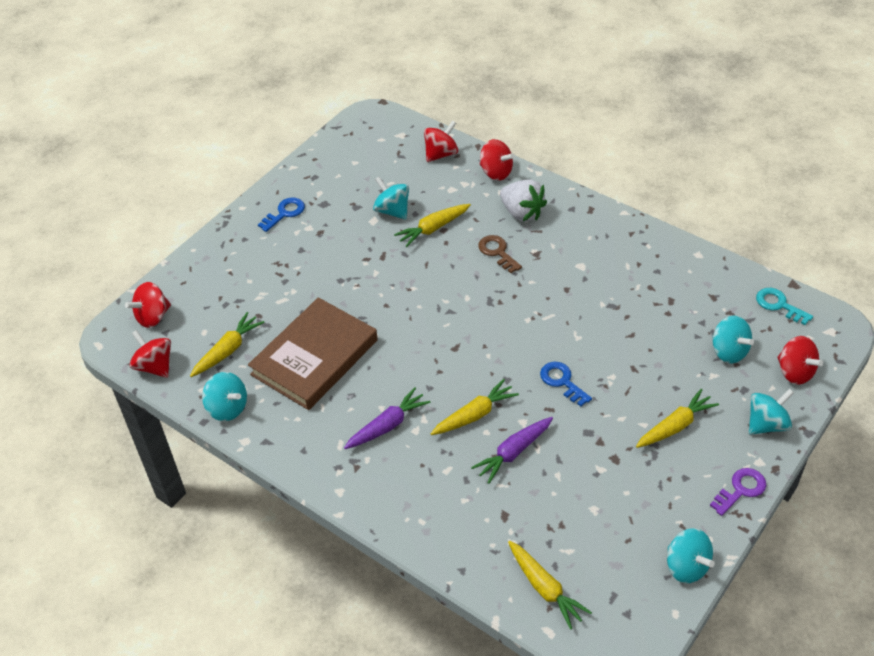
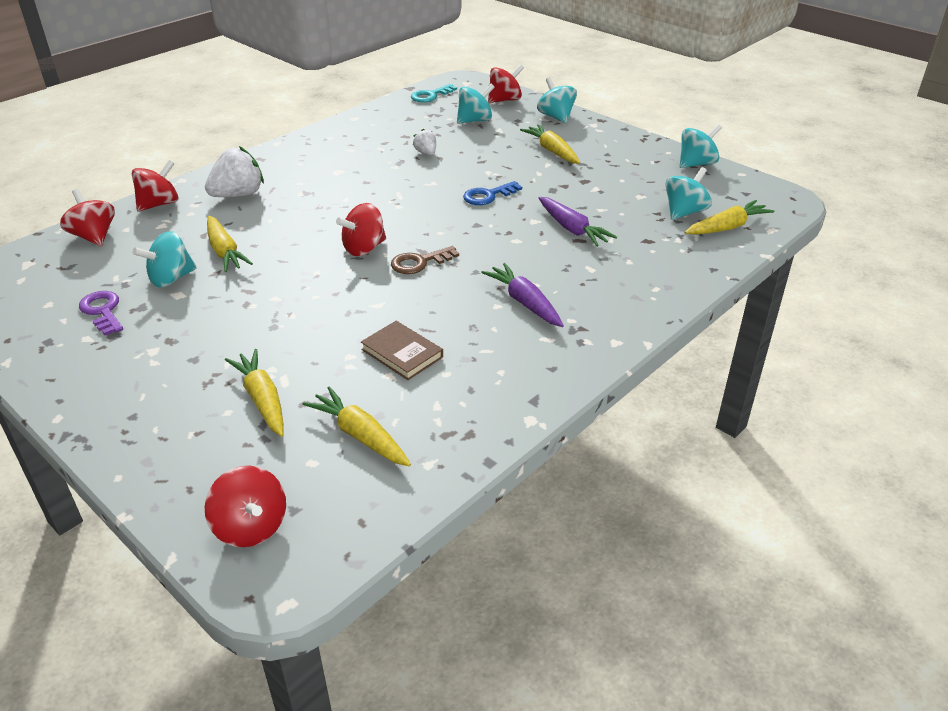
camera: 85 degrees left, 10 degrees down
(155, 366) = (364, 521): red spinning top -> red spinning top (364, 248)
(227, 408) = (470, 436): turquoise spinning top -> turquoise spinning top (684, 212)
(284, 213) = (105, 372): blue key -> none
(314, 357) = (402, 353): brown book -> brown book, size x0.47
(475, 415) = (520, 246): yellow carrot -> yellow carrot (262, 399)
(497, 252) = (290, 214): brown key -> brown key (419, 262)
(637, 322) = (426, 153): none -> white strawberry
(740, 490) = (620, 134): purple key -> purple key (102, 311)

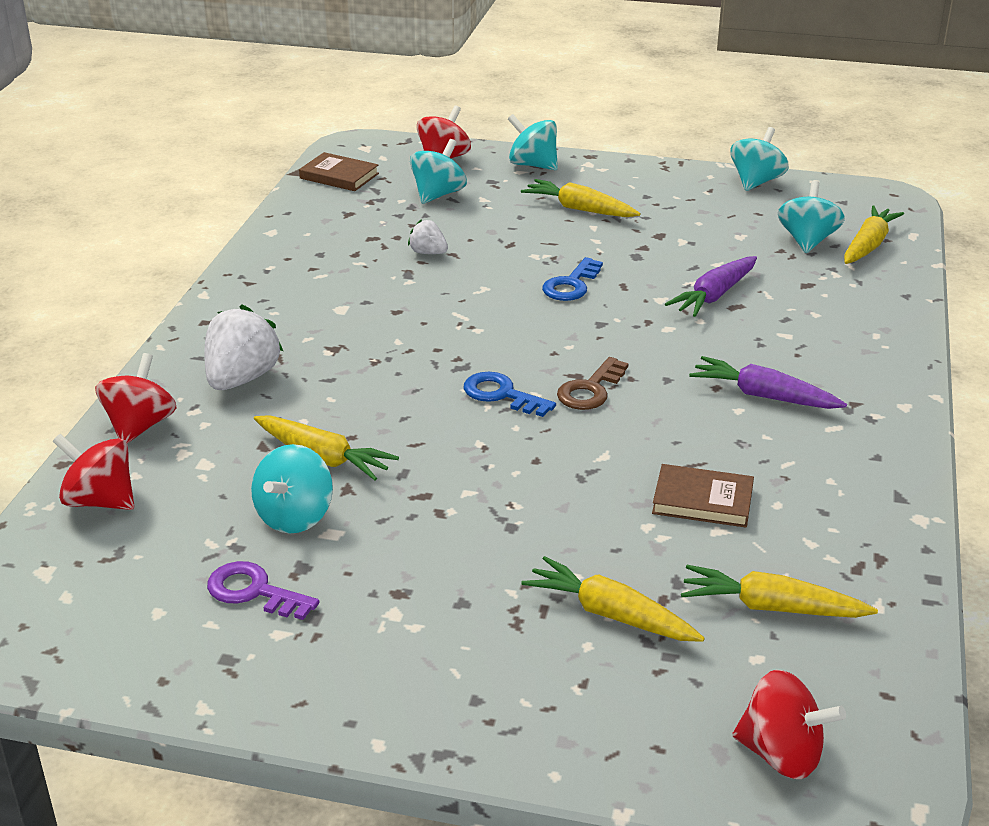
camera: 30 degrees left, 5 degrees down
(364, 248) = (502, 395): red spinning top -> blue key
(430, 96) = (339, 176): turquoise key -> brown book
(572, 229) = (714, 296): purple carrot -> purple carrot turned 105 degrees clockwise

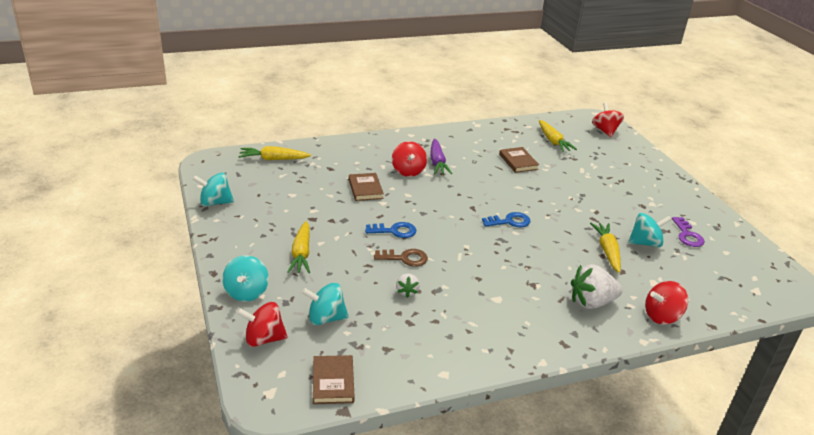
camera: 125 degrees left, 0 degrees up
(100, 501) = (711, 299): red spinning top -> red spinning top (408, 171)
(502, 395) = (509, 221): blue key -> blue key turned 105 degrees counterclockwise
(590, 390) = (479, 201): brown key -> brown key (405, 258)
(610, 614) = (594, 165): yellow carrot -> none
(714, 296) = (365, 189): purple carrot -> brown book
(807, 241) = (282, 175): turquoise spinning top -> none

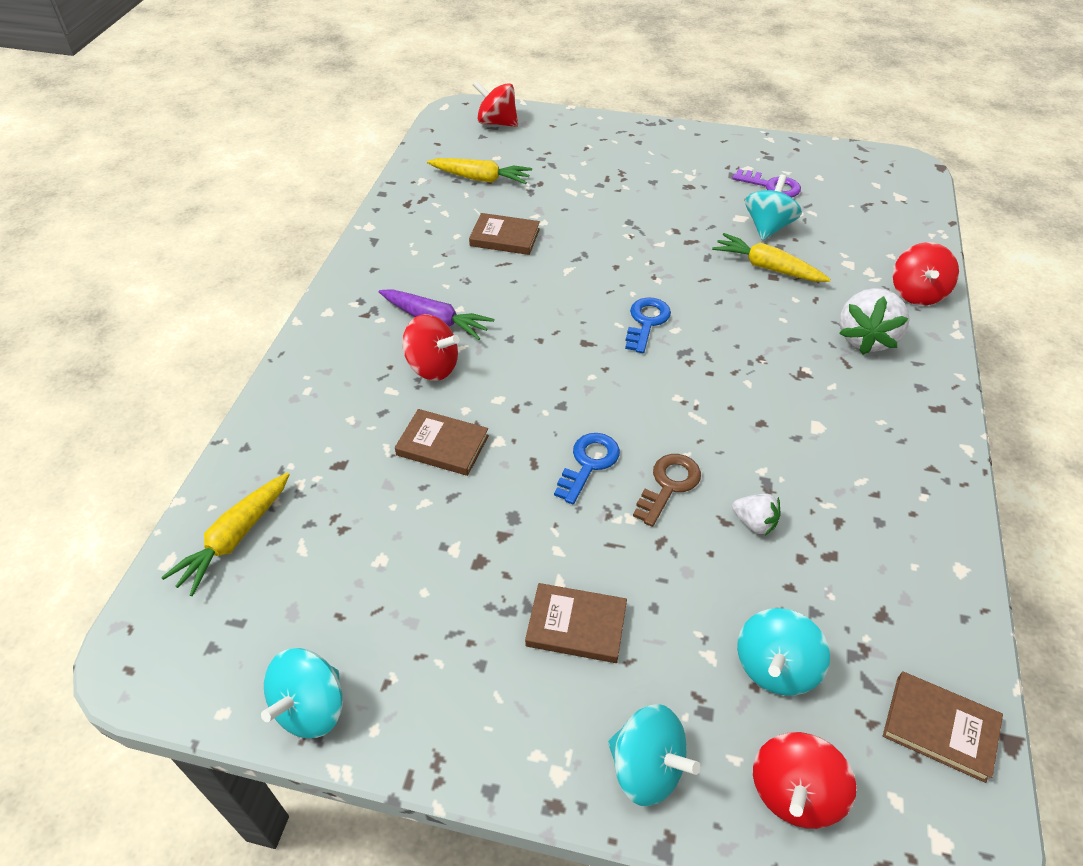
camera: 55 degrees left, 15 degrees up
(301, 254) = (576, 625): yellow carrot -> brown book

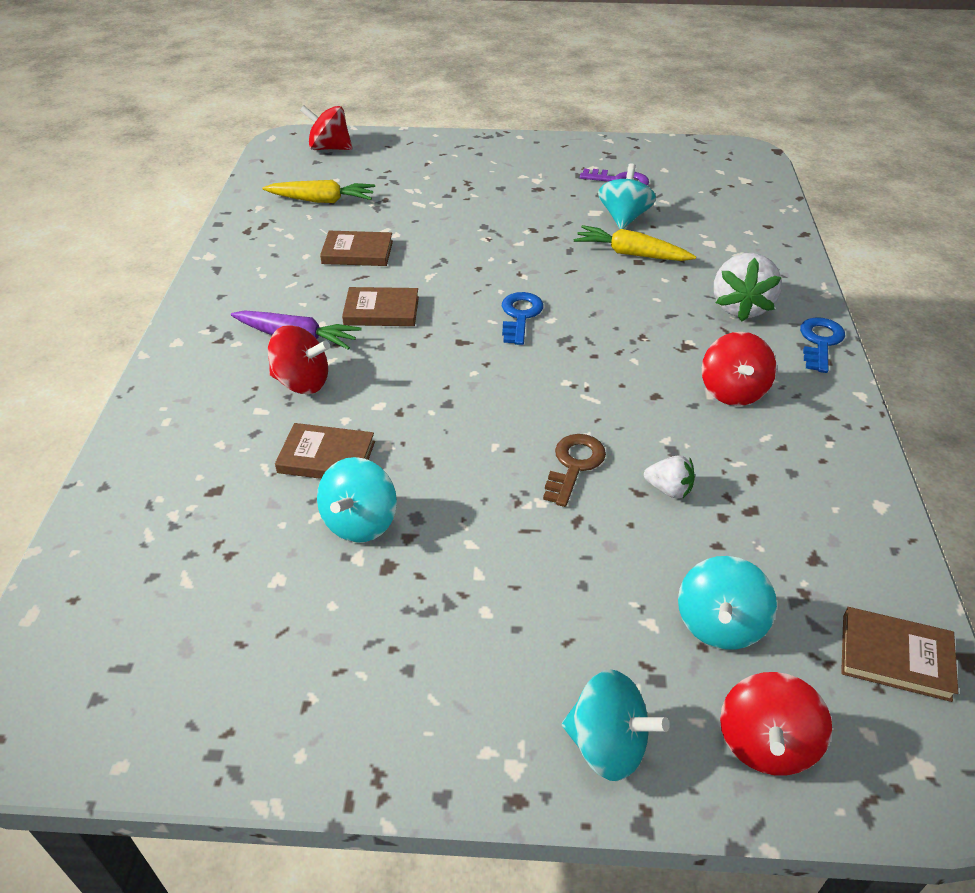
camera: 10 degrees left, 5 degrees down
(234, 539) = (106, 581): yellow carrot -> none
(311, 707) = (223, 744): turquoise spinning top -> turquoise spinning top (360, 522)
(576, 625) = (504, 614): brown book -> brown book (381, 311)
(588, 463) = (486, 455): blue key -> blue key (820, 342)
(916, 293) = (780, 262): red spinning top -> red spinning top (732, 391)

